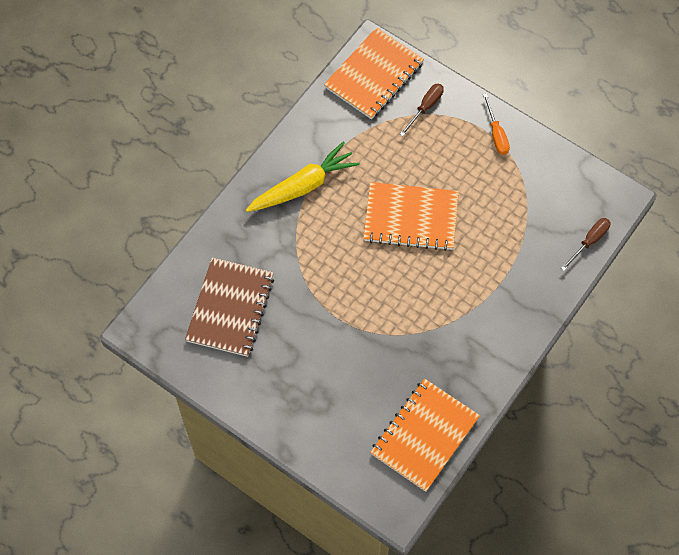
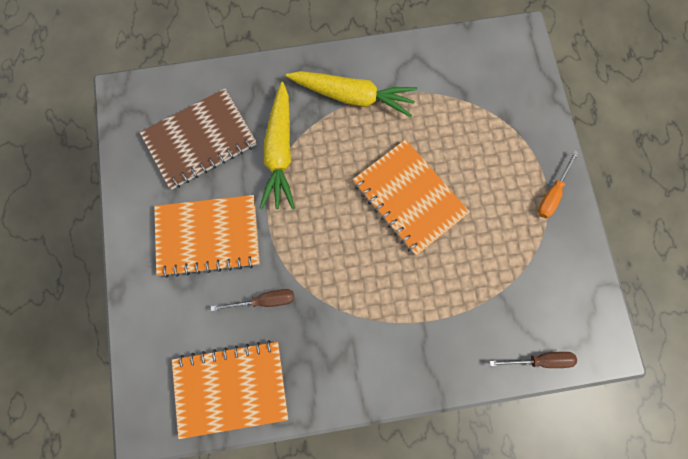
camera: 45 degrees right, 10 degrees up
(294, 266) = (280, 152): none -> yellow carrot
(374, 75) = (499, 59): orange notebook -> orange notebook (208, 236)
(425, 107) = (514, 120): brown screwdriver -> brown screwdriver (264, 301)

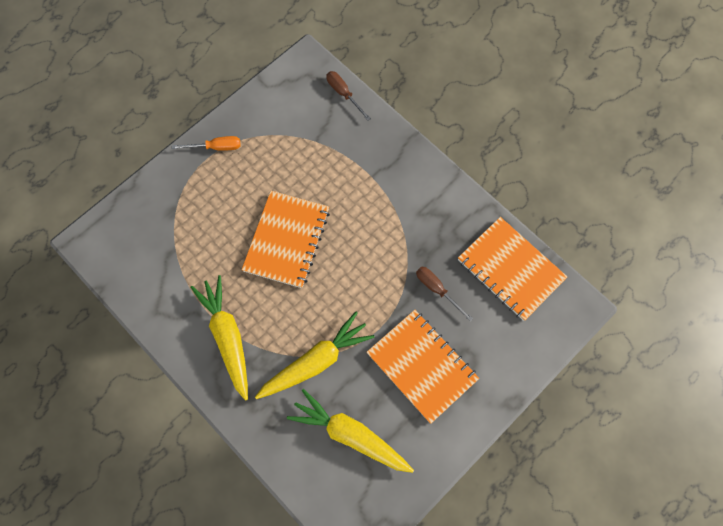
camera: 125 degrees left, 5 degrees down
(200, 140) = (350, 434): brown notebook -> yellow carrot

